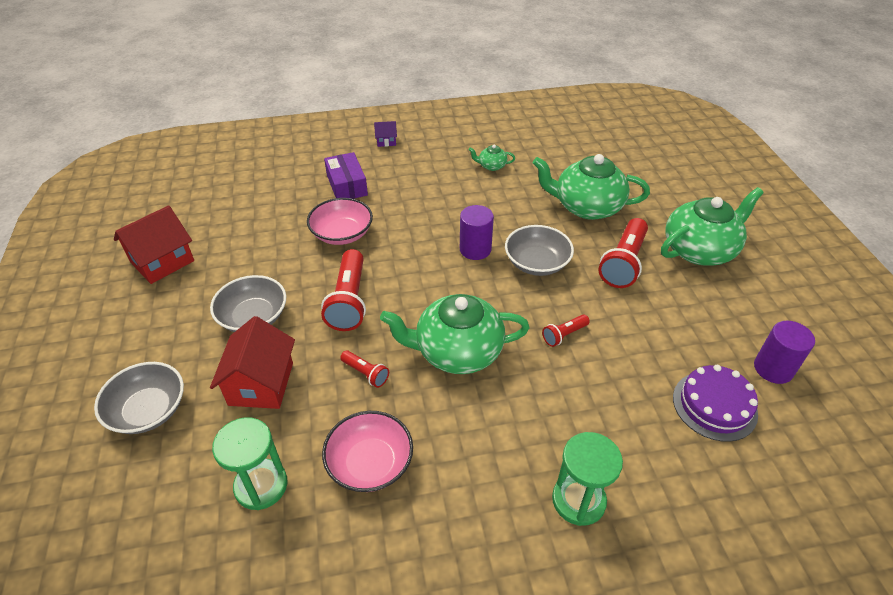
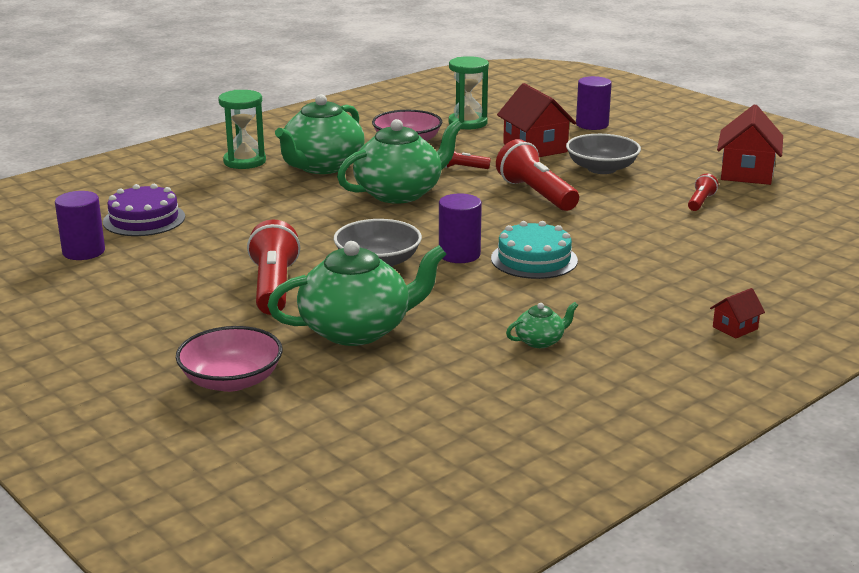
camera: 150 degrees right, 20 degrees down
(148, 410) = (592, 124): grey bowl -> purple cylinder
(342, 234) = (621, 229): pink bowl -> pink bowl (231, 380)
(347, 185) = (693, 267): purple box -> none
(386, 141) = (735, 328): purple house -> red house
(431, 226) = (534, 259): none -> turquoise cake
(564, 335) = (308, 223): red flashlight -> red flashlight (700, 202)
(699, 250) = (177, 324): green teapot -> green teapot (322, 166)

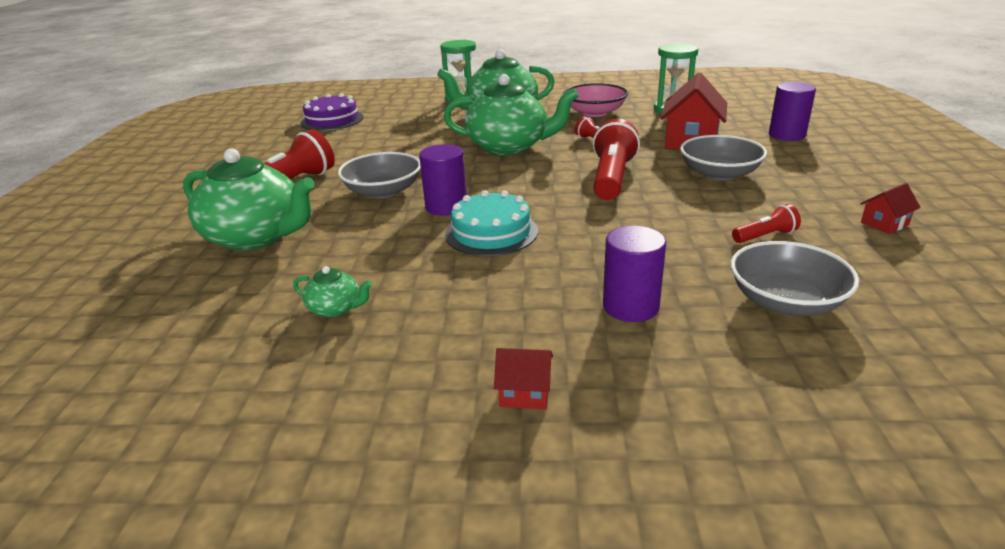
camera: 45 degrees right, 5 degrees up
(83, 251) = (263, 129): purple cylinder -> purple cylinder (630, 306)
(231, 380) = (122, 239): pink bowl -> none
(746, 173) = (884, 223): red house -> red house, size x0.48
(770, 234) = (785, 301): none -> grey bowl

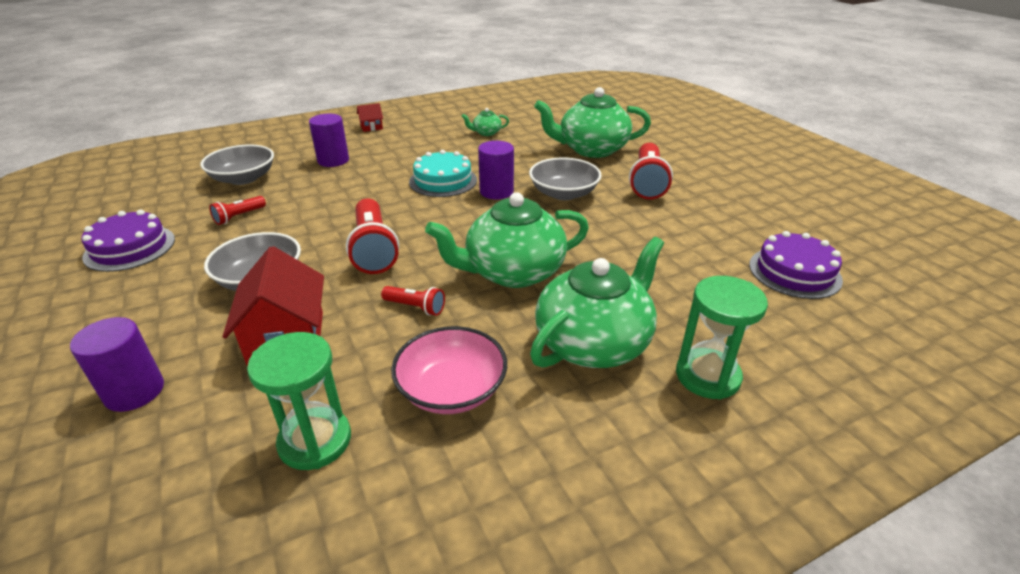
camera: 150 degrees right, 5 degrees up
(884, 223) = (130, 248): red house -> purple cake

